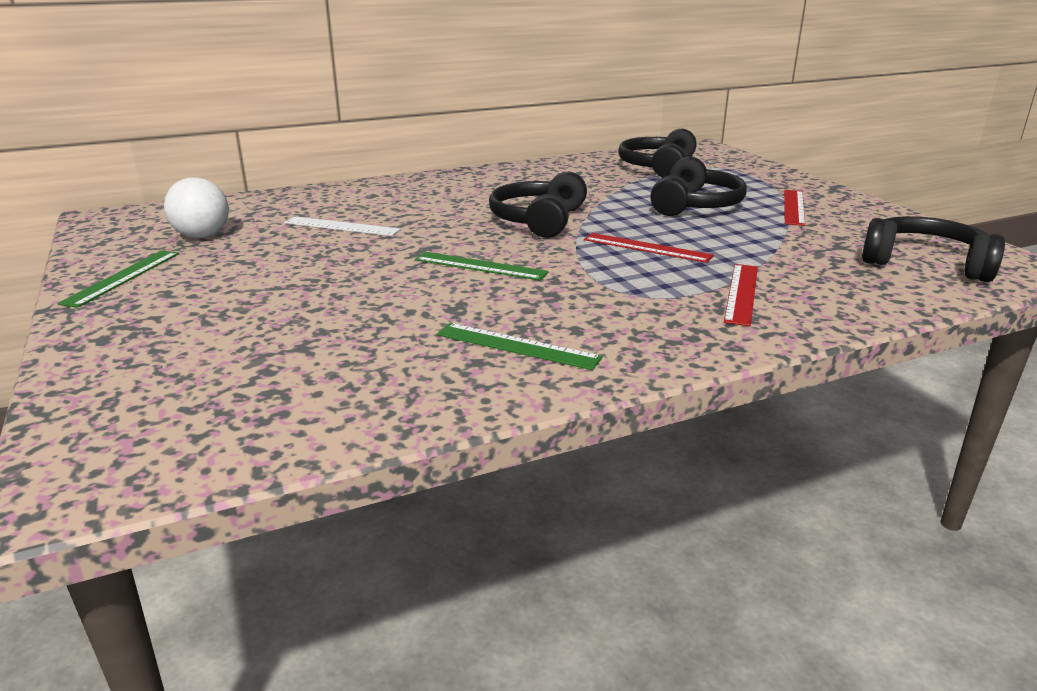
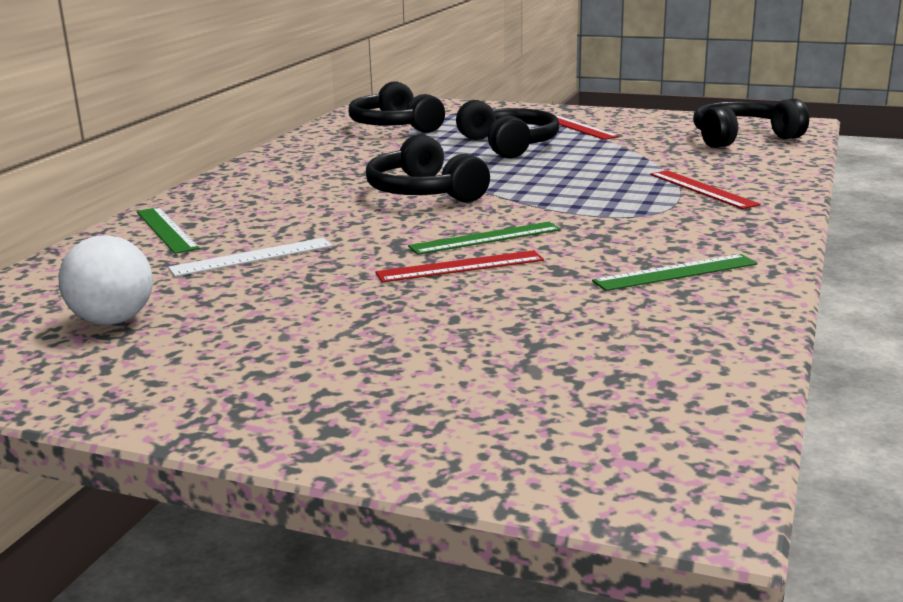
camera: 45 degrees left, 5 degrees down
(123, 277) = (154, 386): green ruler -> green ruler (166, 229)
(647, 248) = (564, 183): red ruler -> red ruler (460, 267)

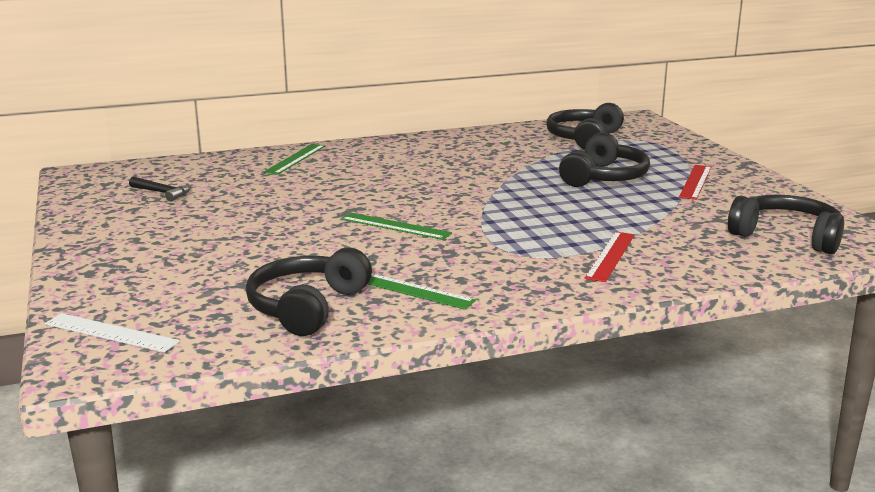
camera: 50 degrees right, 0 degrees up
(113, 321) = (162, 193): white ball -> black hammer
(252, 257) = (281, 188): white ruler -> white ruler (110, 333)
(424, 192) = (456, 187): black headphones -> black headphones (307, 307)
(460, 267) = (336, 234): red ruler -> none

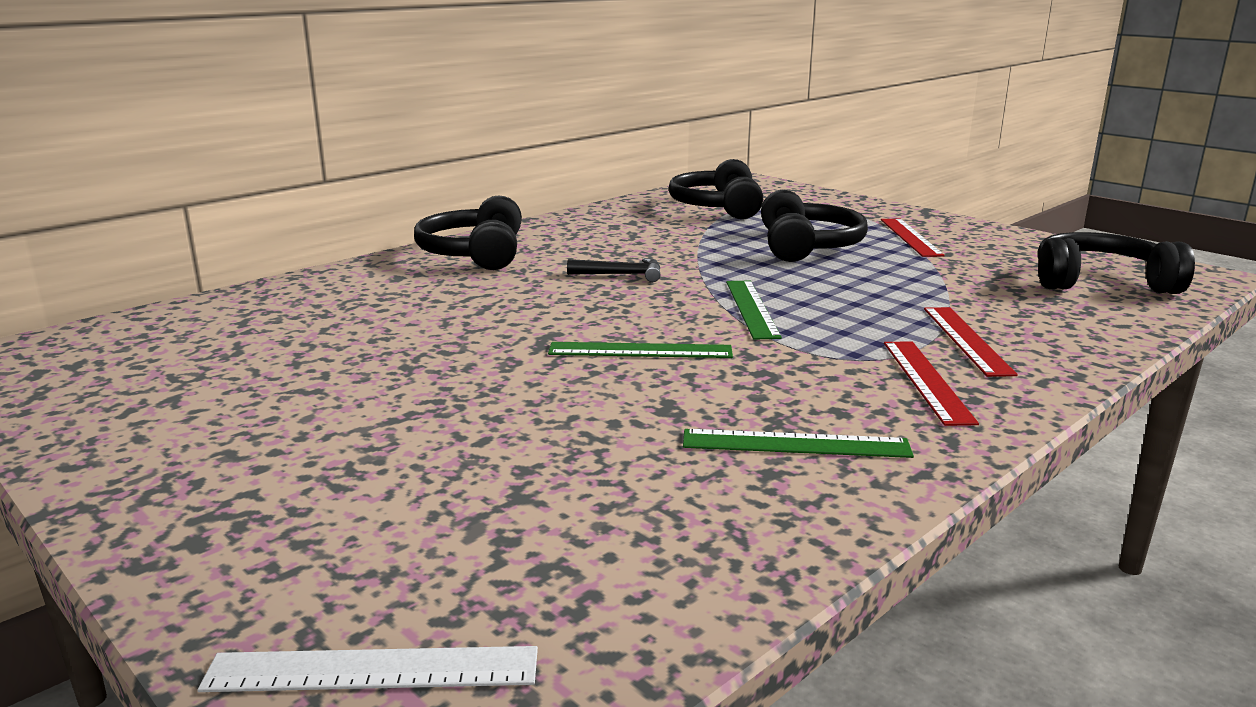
camera: 25 degrees left, 0 degrees up
(162, 193) = (201, 363): black hammer -> black hammer (621, 275)
(295, 159) = (371, 279): green ruler -> green ruler (752, 308)
(307, 307) = (681, 512): black headphones -> black headphones (475, 253)
(541, 273) = (926, 380): none -> red ruler

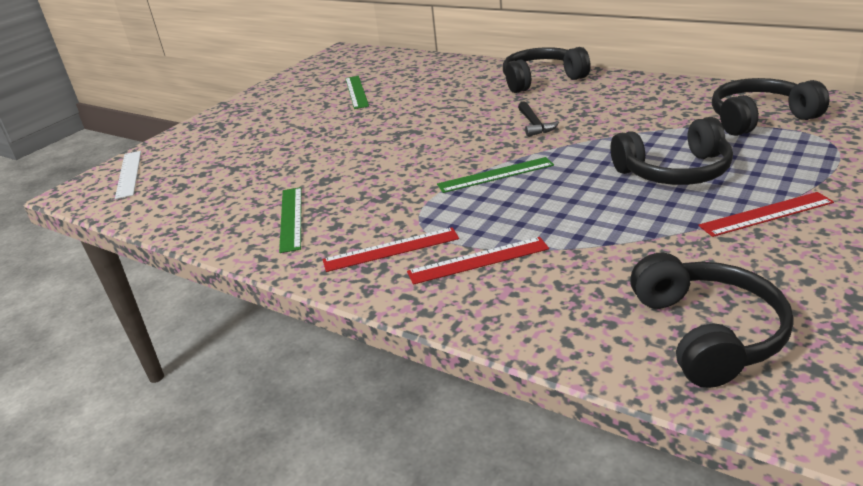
camera: 80 degrees right, 10 degrees up
(640, 351) = (402, 157): green ruler -> green ruler (356, 92)

